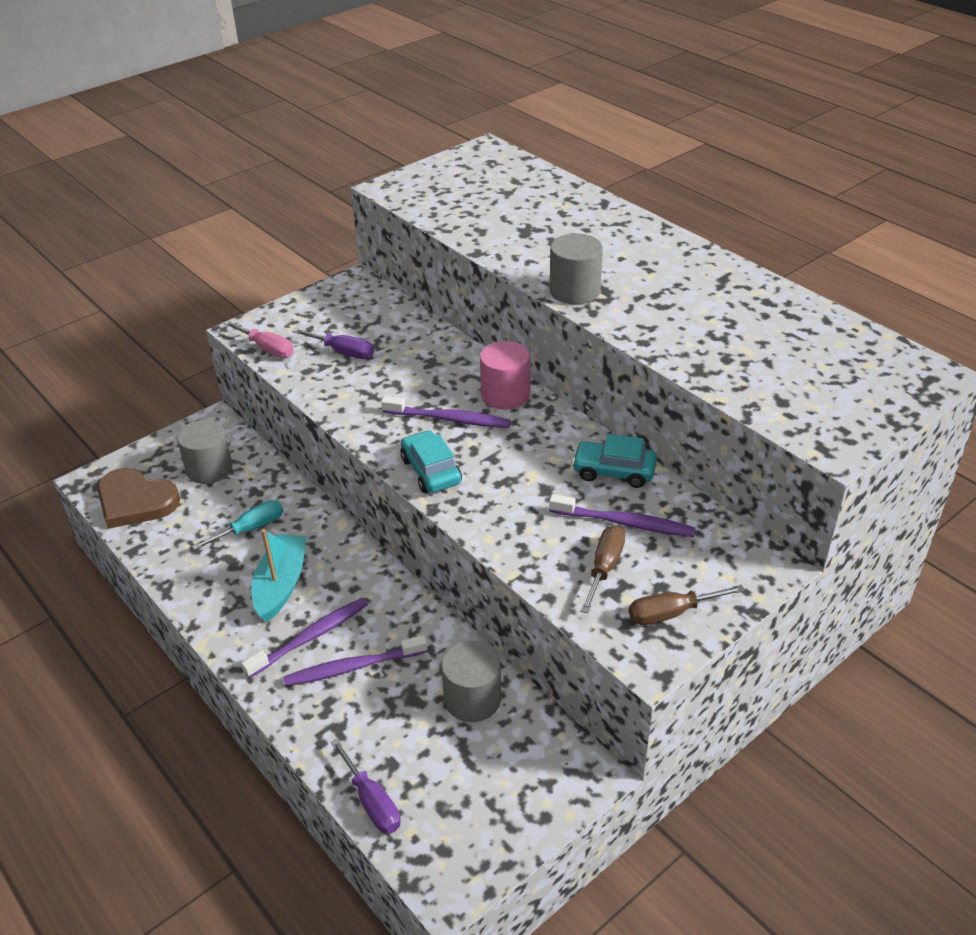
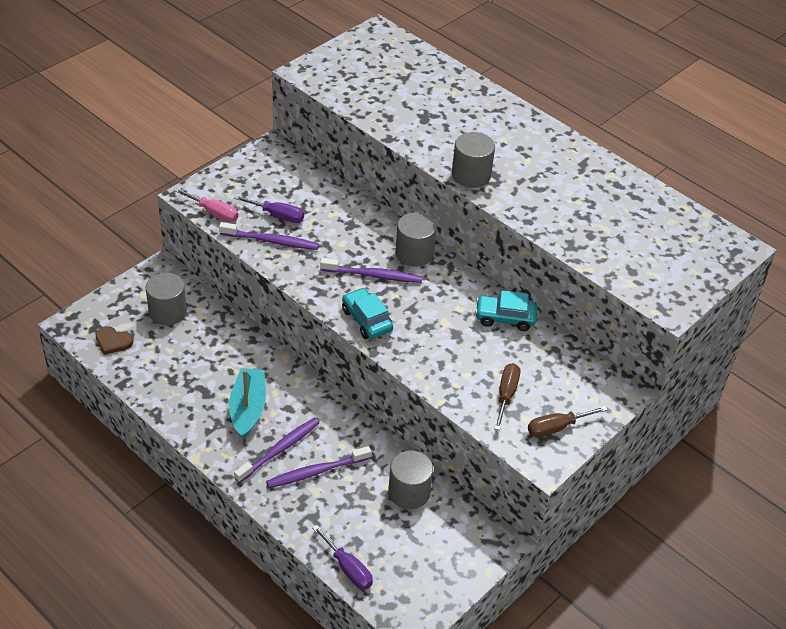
camera: 10 degrees left, 5 degrees up
(135, 501) = (113, 341): brown heart -> brown heart, size x0.55
(251, 529) = (213, 363): turquoise screwdriver -> none
(505, 395) = (414, 253): pink cylinder -> grey cylinder
(624, 523) = (517, 359): purple toothbrush -> purple toothbrush (271, 241)

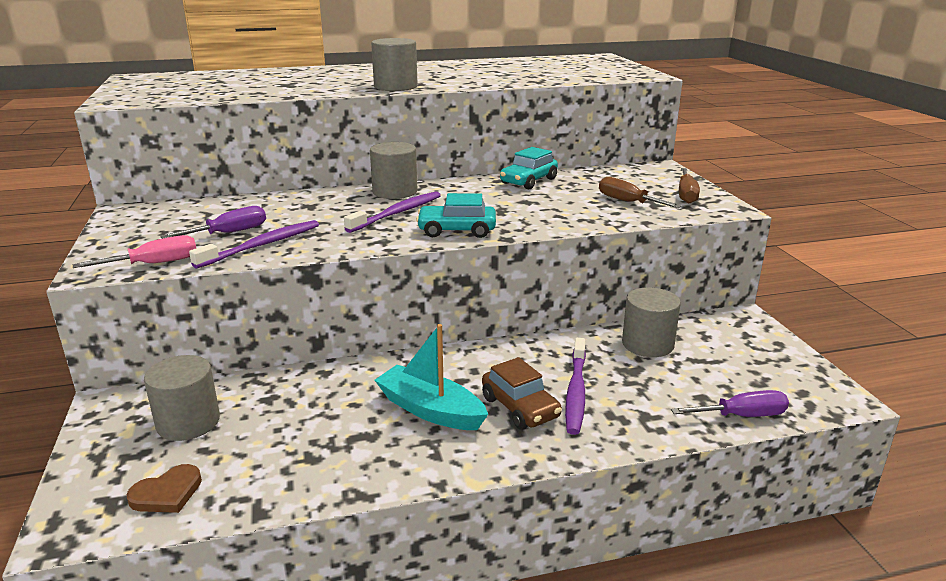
camera: 55 degrees left, 20 degrees down
(279, 450) = (520, 408): purple toothbrush -> brown car

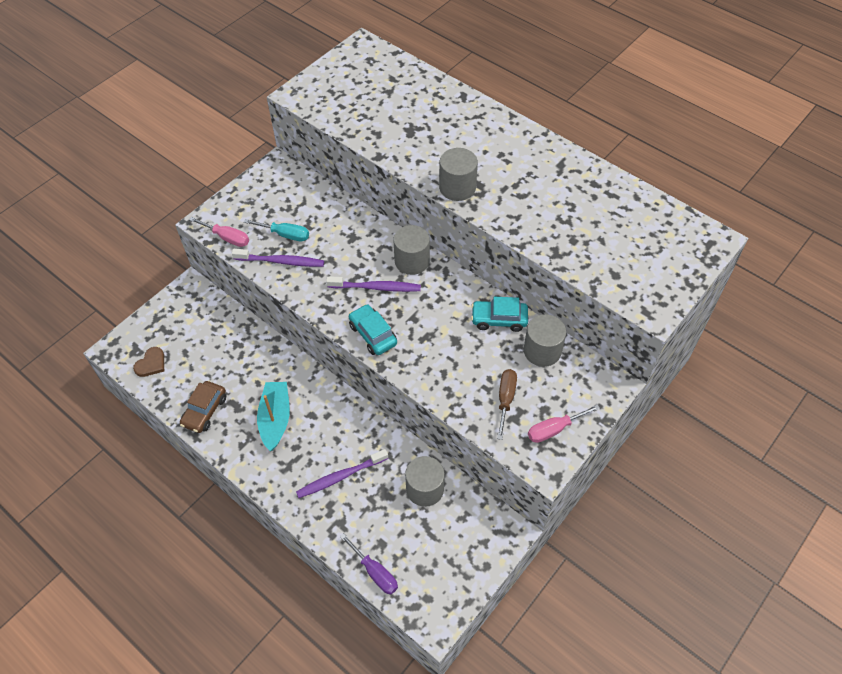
camera: 55 degrees right, 30 degrees up
(167, 493) = (151, 364): brown heart -> brown heart turned 75 degrees counterclockwise
(188, 422) = (198, 329): grey cylinder -> grey cylinder (542, 351)
(229, 233) = (285, 235): purple screwdriver -> turquoise screwdriver
(520, 408) = (306, 458): brown car -> brown car (204, 411)
(686, 195) = (554, 429): brown screwdriver -> pink screwdriver

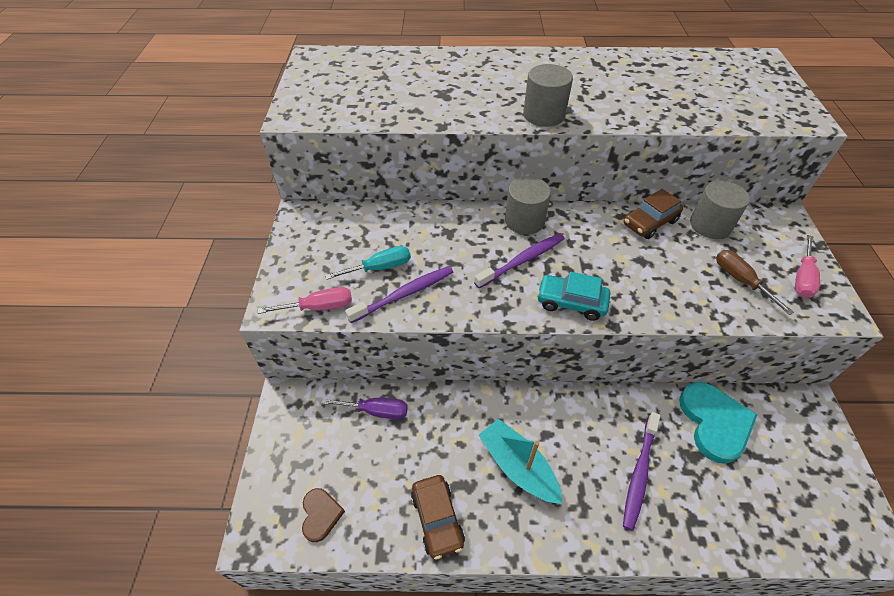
camera: 40 degrees left, 5 degrees down
(375, 572) = (777, 542): purple screwdriver -> purple screwdriver (376, 411)
(425, 489) = (714, 422): grey cylinder -> turquoise heart
(499, 319) = (649, 222): turquoise car -> brown car

